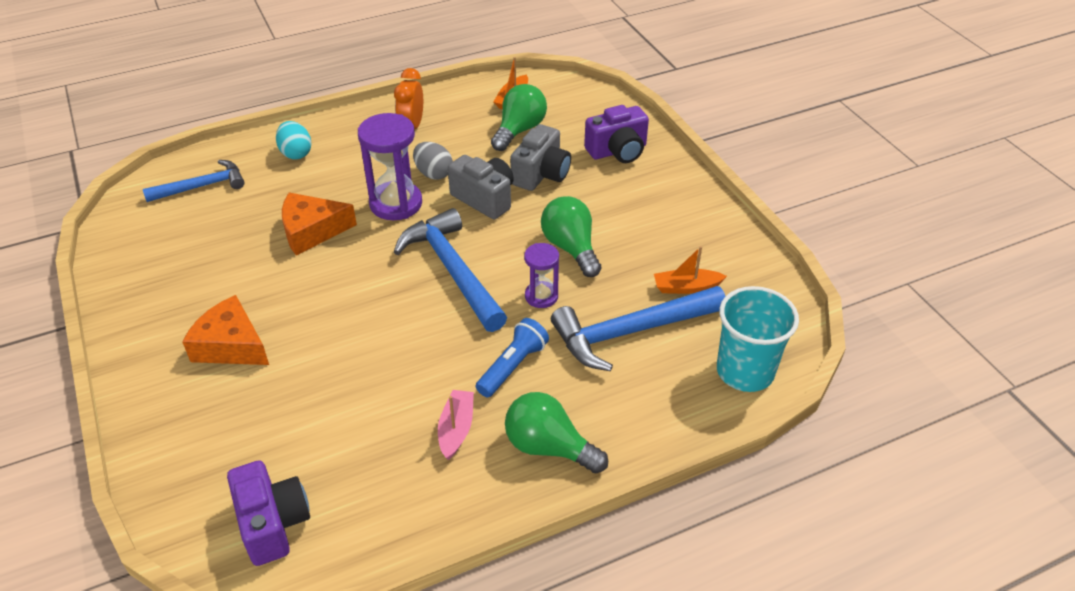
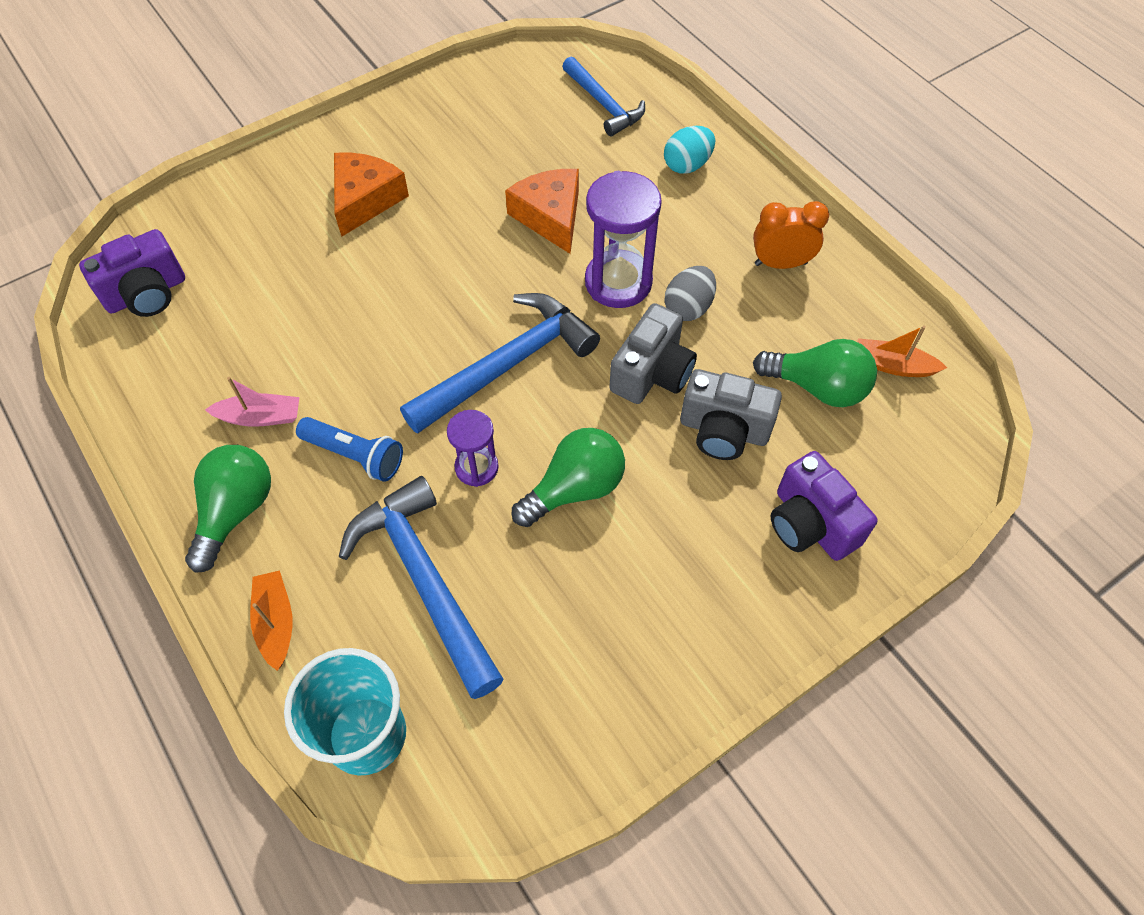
camera: 80 degrees right, 15 degrees up
(686, 287) = (521, 646): orange boat -> orange boat (276, 622)

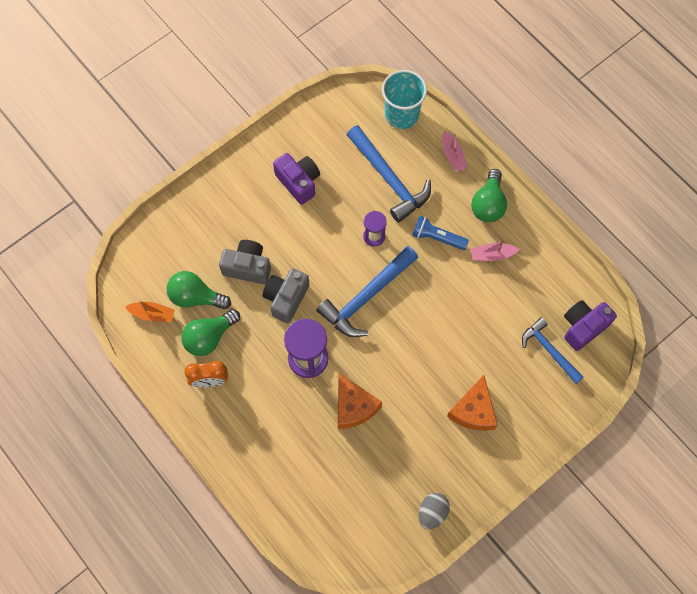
camera: 175 degrees right, 10 degrees up
(276, 622) = (453, 155): orange boat -> pink boat
(575, 489) = (323, 229): green light bulb -> green light bulb (209, 337)
(604, 104) = (326, 514): blue hammer -> blue hammer (549, 350)
(687, 165) = (267, 459): turquoise egg -> none
(688, 308) = (266, 344): grey egg -> grey egg (432, 512)
(810, 523) = (206, 221): purple camera -> purple camera (298, 182)

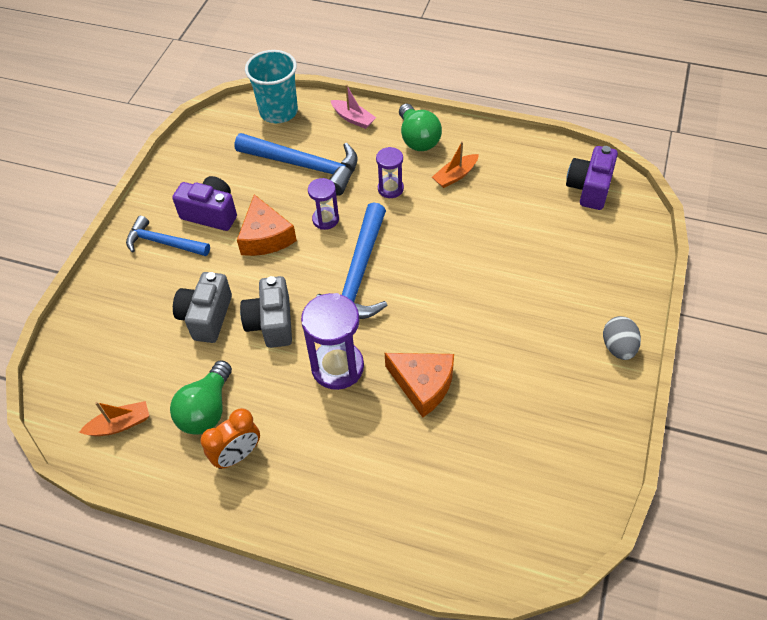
camera: 30 degrees left, 15 degrees down
(196, 297) = (163, 378): green light bulb -> none
(247, 267) = (206, 317): grey camera -> grey camera turned 60 degrees counterclockwise
(432, 512) = (591, 439): grey egg -> grey egg (618, 347)
(437, 237) = (390, 189): blue flashlight -> purple hourglass
(474, 410) = (550, 315): orange cheese -> orange cheese (265, 236)
(492, 255) = (455, 176): pink boat -> orange boat
(549, 350) = (576, 223): blue hammer -> blue hammer (163, 243)

